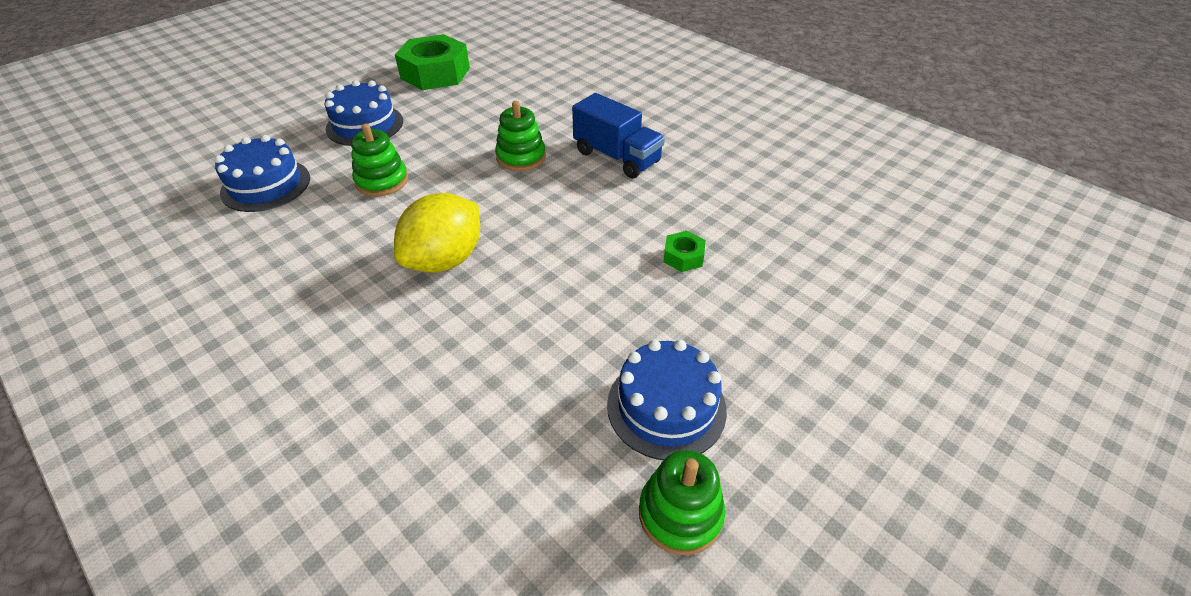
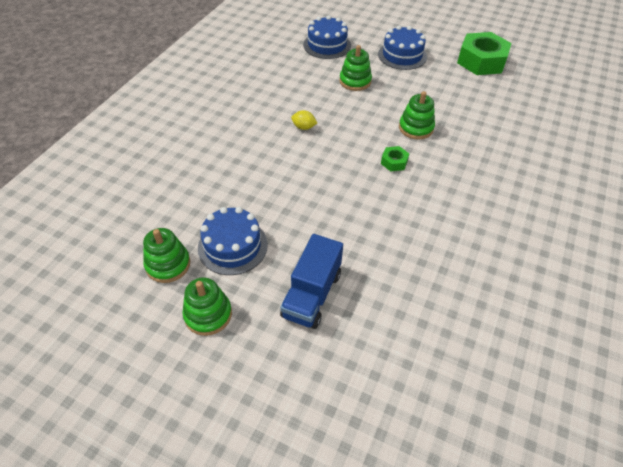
camera: 70 degrees right, 5 degrees up
(445, 260) = (304, 127): yellow lemon -> yellow lemon, size x0.44
(616, 157) = (448, 173): blue truck -> blue truck (312, 294)
(683, 257) = (360, 231): green nut -> green nut (394, 162)
(798, 468) = (208, 314): none -> green stacking toy

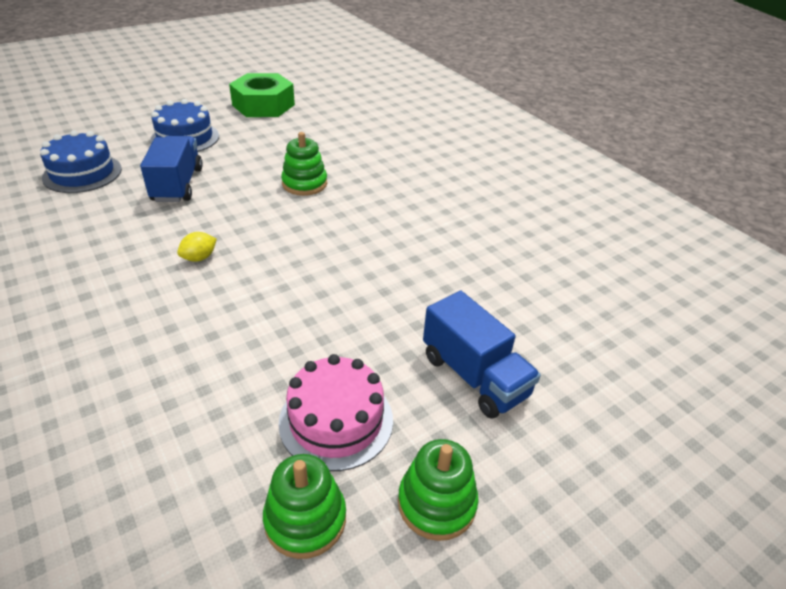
camera: 60 degrees left, 10 degrees down
(232, 246) = (336, 420): blue cake -> pink cake
(355, 81) = (177, 185): green stacking toy -> blue truck
(394, 162) = (336, 221): green nut -> none

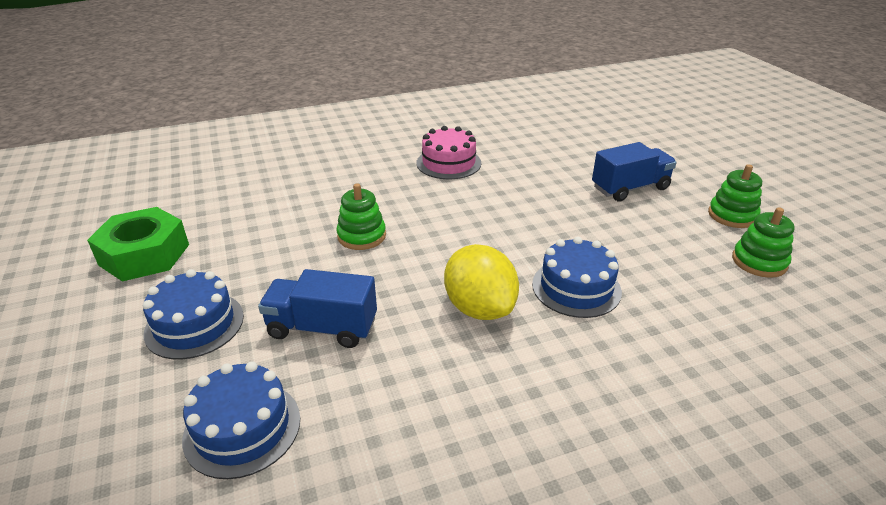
camera: 75 degrees left, 5 degrees down
(199, 258) = (479, 308): yellow lemon -> yellow lemon, size x2.28
(232, 321) = (576, 288): none -> blue cake
(336, 420) = (678, 244): pink cake -> pink cake (448, 163)

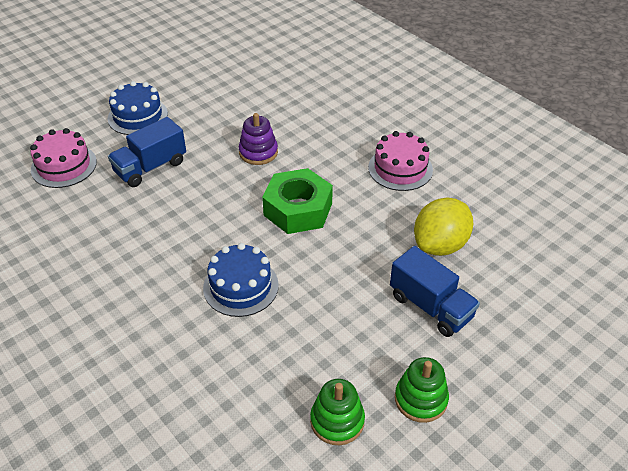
camera: 70 degrees right, 10 degrees up
(144, 254) = (195, 69): green nut -> green nut (298, 209)
(242, 428) = (64, 166): blue cake -> pink cake
(322, 328) = (150, 167): blue truck -> blue truck turned 120 degrees counterclockwise
(361, 236) = (258, 152): green stacking toy -> purple stacking toy
(479, 308) = (195, 235): yellow lemon -> yellow lemon (440, 245)

